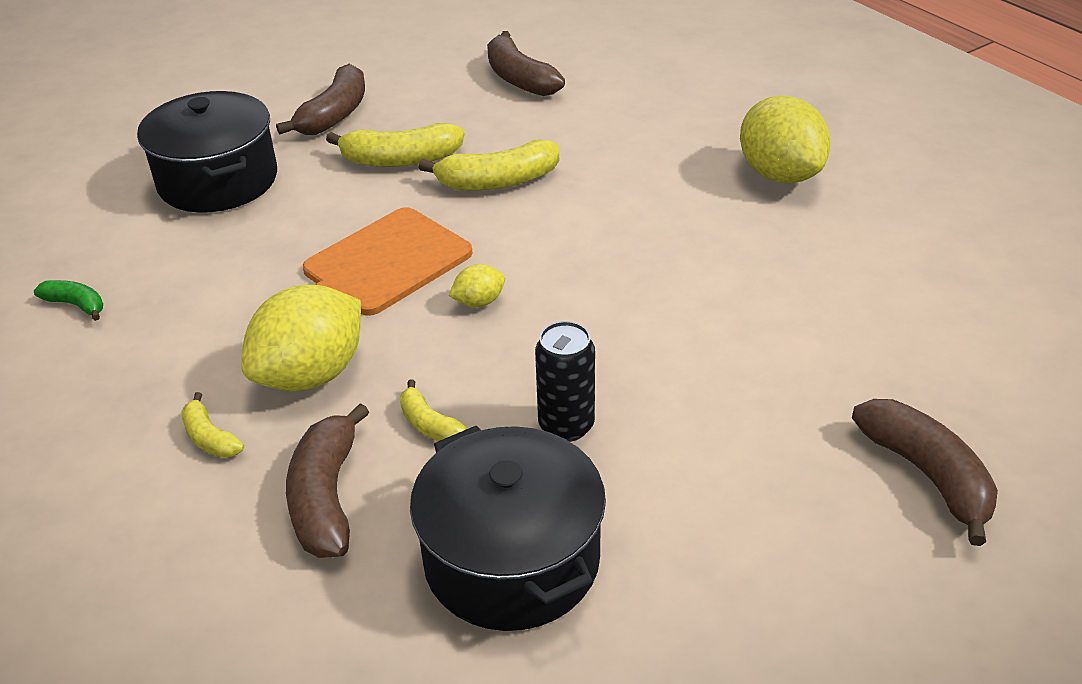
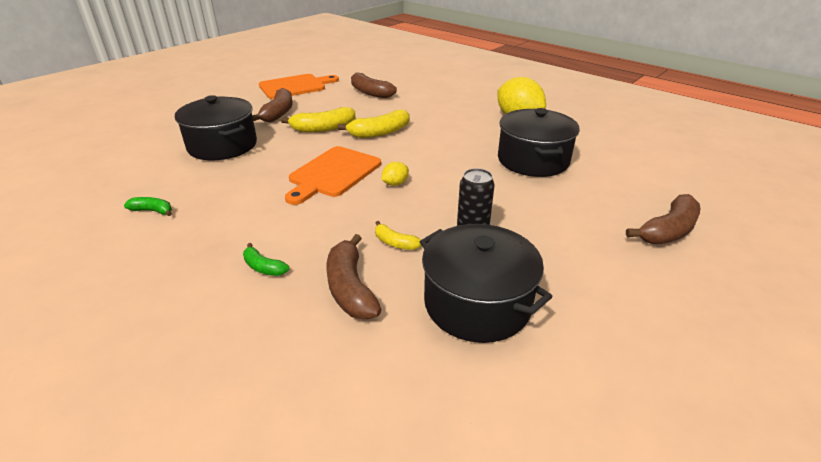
camera: 15 degrees left, 5 degrees down
(210, 438) = (263, 267): yellow banana -> green banana
(311, 375) = (314, 228): yellow lemon -> none
(386, 50) = (295, 86): none -> orange cutting board
(756, 281) = (533, 160): none -> black pot
(927, 475) = (668, 231): brown banana -> brown banana turned 90 degrees clockwise

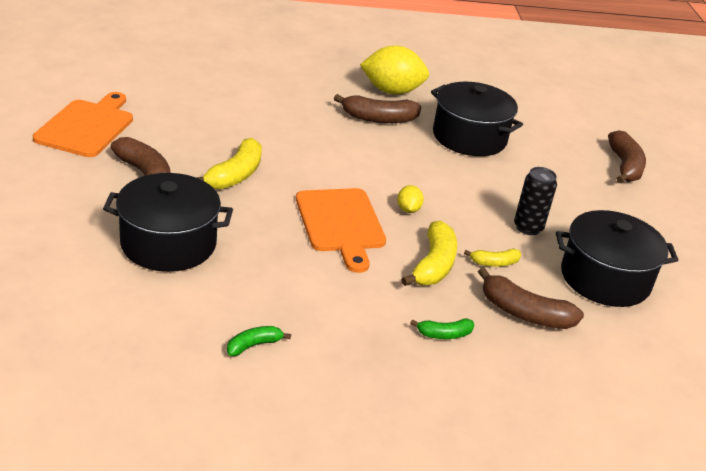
camera: 50 degrees left, 0 degrees up
(370, 92) = (196, 105): brown banana -> brown banana (378, 118)
(379, 132) = (300, 158): yellow banana -> yellow banana (433, 265)

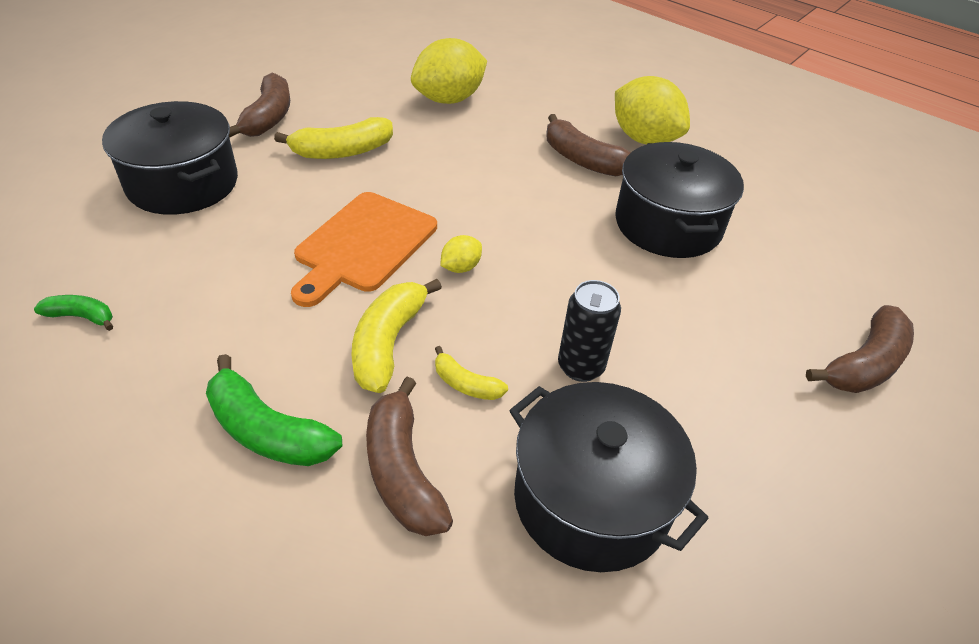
camera: 45 degrees right, 10 degrees up
(87, 126) = (292, 61): orange cutting board -> none
(244, 111) = (449, 99): none -> yellow lemon
(433, 265) = (388, 343): yellow banana -> yellow banana turned 135 degrees clockwise
(444, 334) = (267, 430): green banana -> green banana, size x1.82

